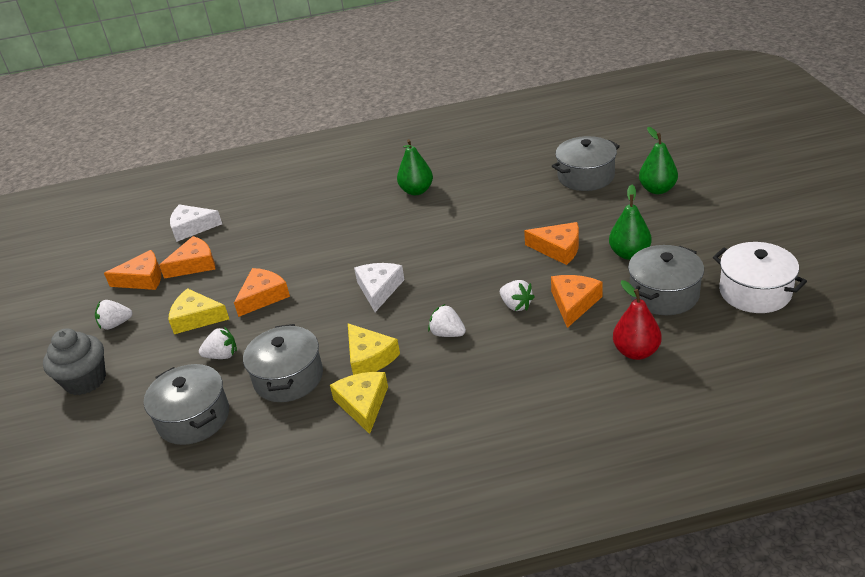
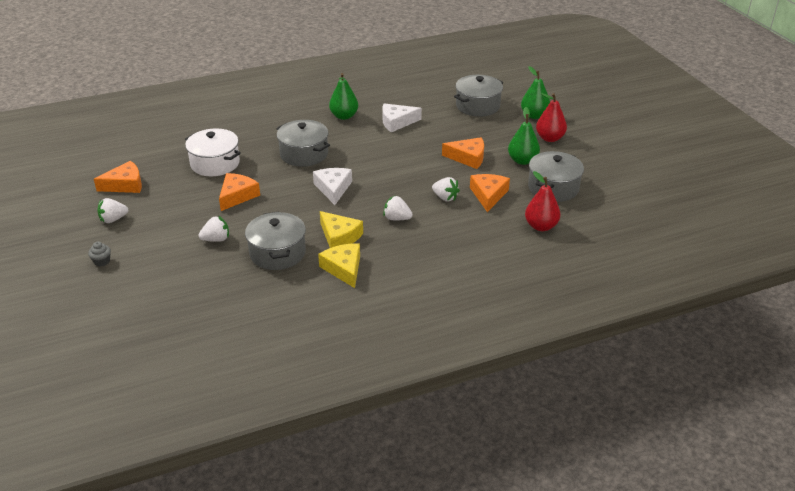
camera: 15 degrees left, 0 degrees up
(85, 380) = (102, 261): grey cupcake -> grey cupcake, size x0.45
(192, 228) = (156, 145): white cheese -> white cheese (397, 122)
(194, 264) = (168, 173): orange cheese -> none
(194, 418) = (207, 284): grey pot -> grey pot (304, 154)
(196, 318) = (184, 213): yellow cheese -> none
(672, 222) = (550, 138): none -> red pear
(755, 292) = (617, 185): white pot -> white pot (215, 163)

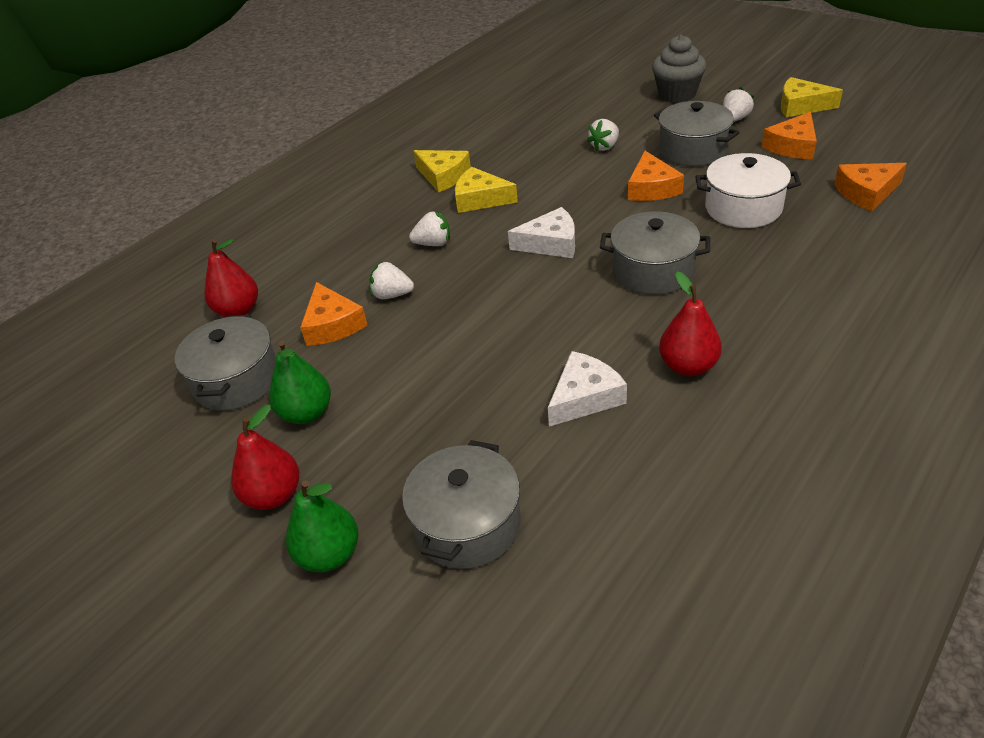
camera: 155 degrees right, 5 degrees up
(63, 209) = (801, 106): none -> yellow cheese
(102, 261) = (677, 94): grey cupcake -> grey cupcake, size x2.23
(277, 253) = (526, 161): grey pot -> grey pot (693, 150)
(333, 189) = (551, 243): white cheese -> white cheese turned 60 degrees counterclockwise
(344, 116) = (688, 366): green pear -> red pear
(468, 158) = (402, 377): orange cheese -> orange cheese (866, 193)

